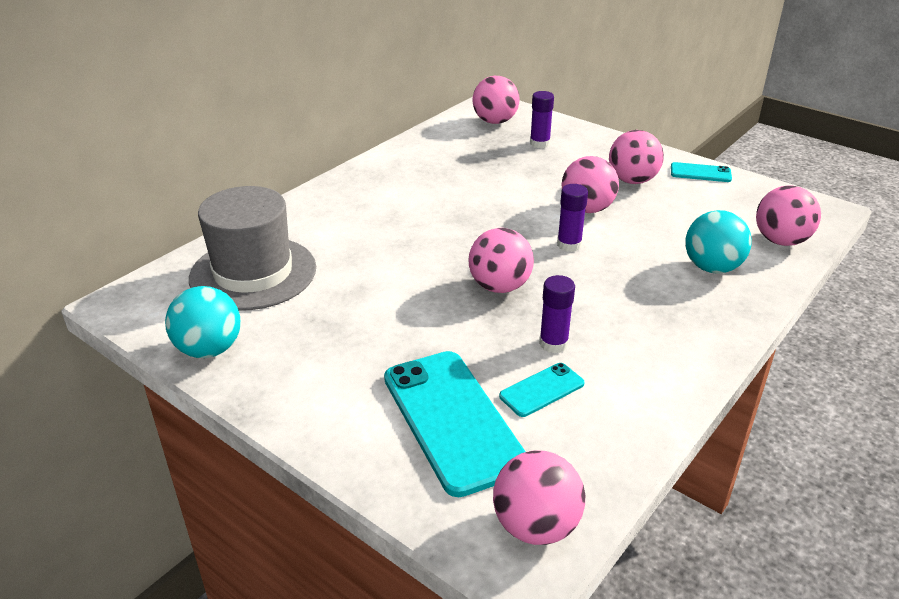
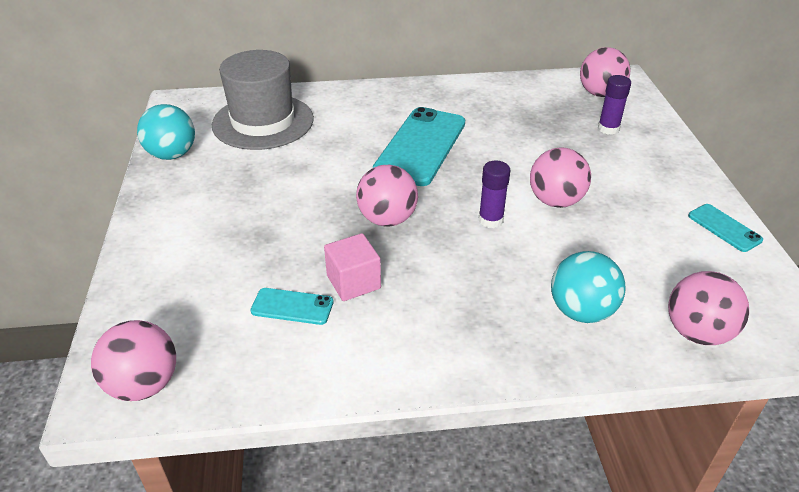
camera: 45 degrees right, 5 degrees up
(452, 420) = (212, 285): turquoise phone -> turquoise phone (420, 146)
(553, 343) = (353, 282): purple glue stick -> pink cube
(632, 180) = (640, 199): pink ball -> none

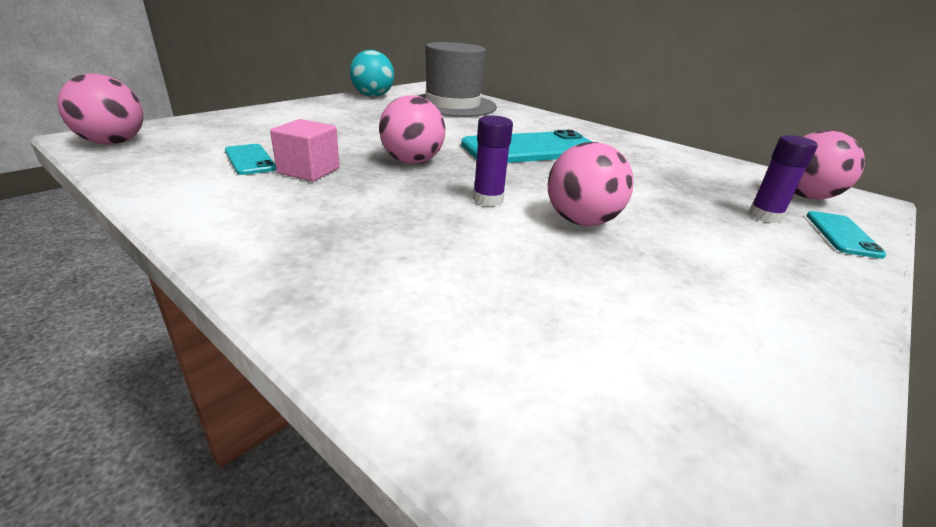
camera: 45 degrees right, 10 degrees down
(581, 311) = (415, 291): turquoise ball -> none
(697, 332) = (504, 415): pink ball -> none
(724, 228) = (794, 363): turquoise phone -> turquoise phone (842, 234)

